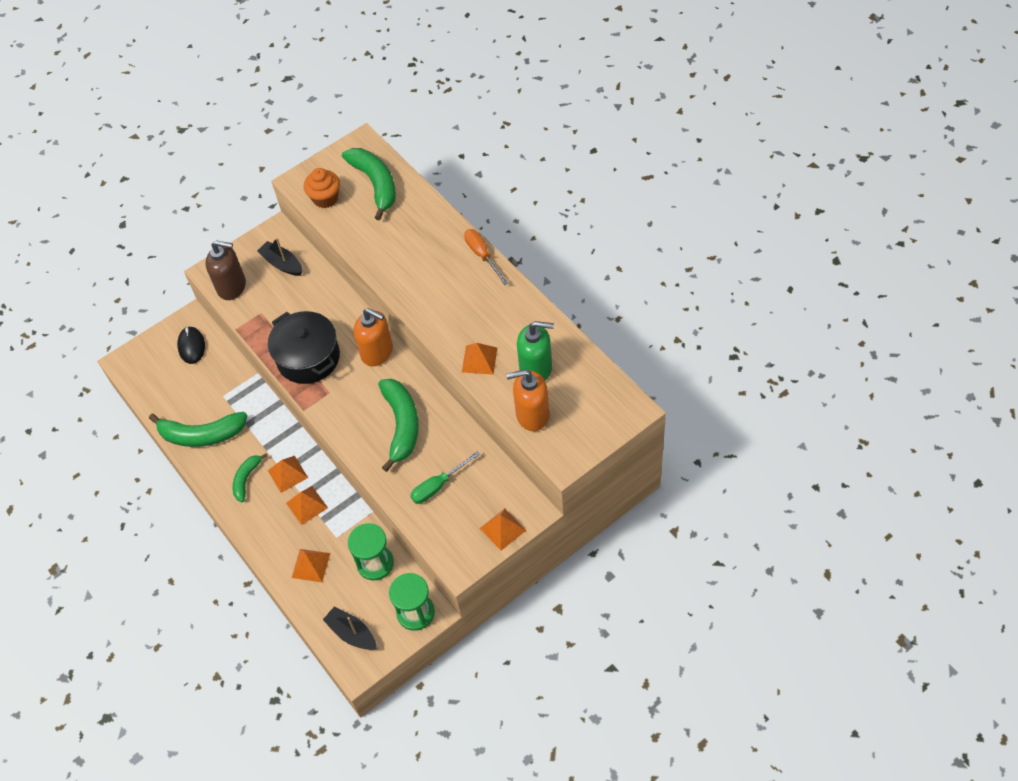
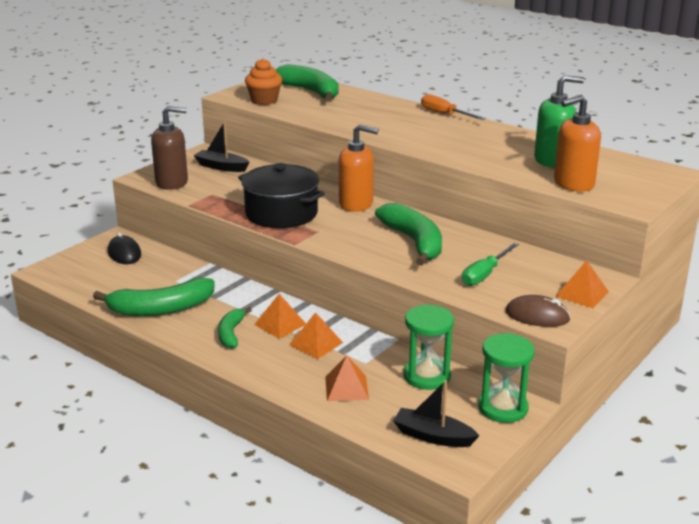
camera: 20 degrees left, 30 degrees down
(452, 552) = (537, 316): none -> brown mouse
(479, 359) = (489, 161): orange pyramid -> none

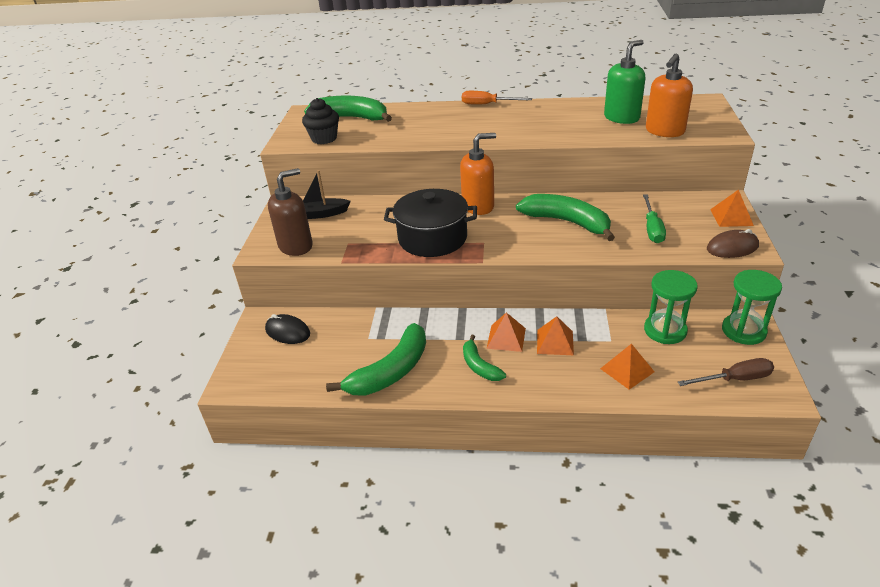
camera: 30 degrees left, 10 degrees up
(264, 100) = (324, 138): orange cupcake -> black cupcake
(433, 436) = (735, 379): black boat -> brown screwdriver

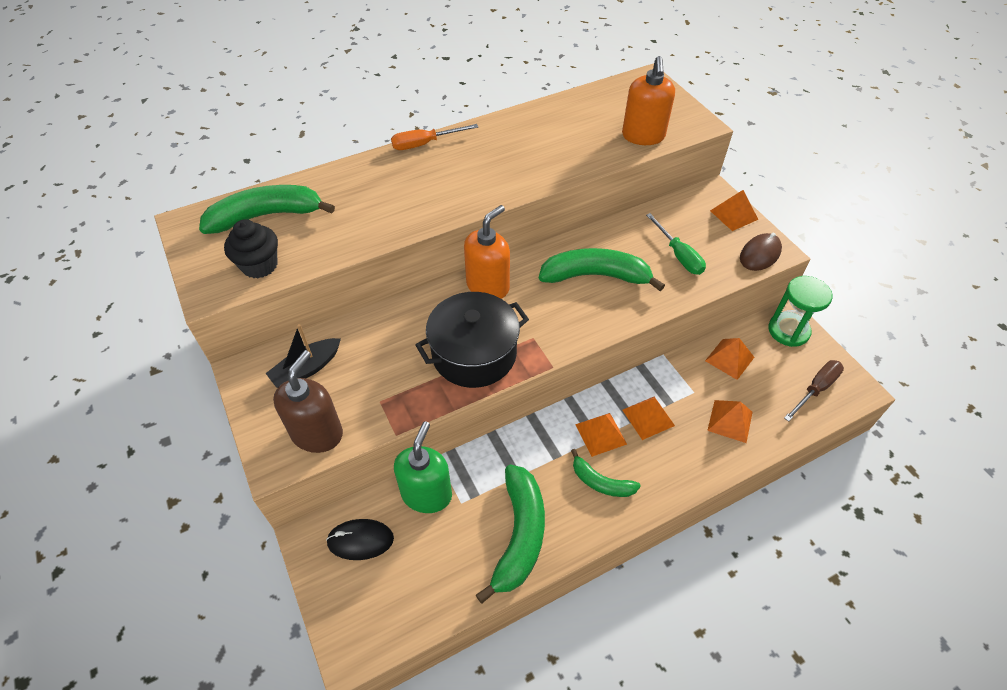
camera: 35 degrees left, 15 degrees up
(621, 118) = (587, 126): green soap dispenser -> green soap dispenser (427, 494)
(665, 330) = (729, 359): green hourglass -> orange pyramid

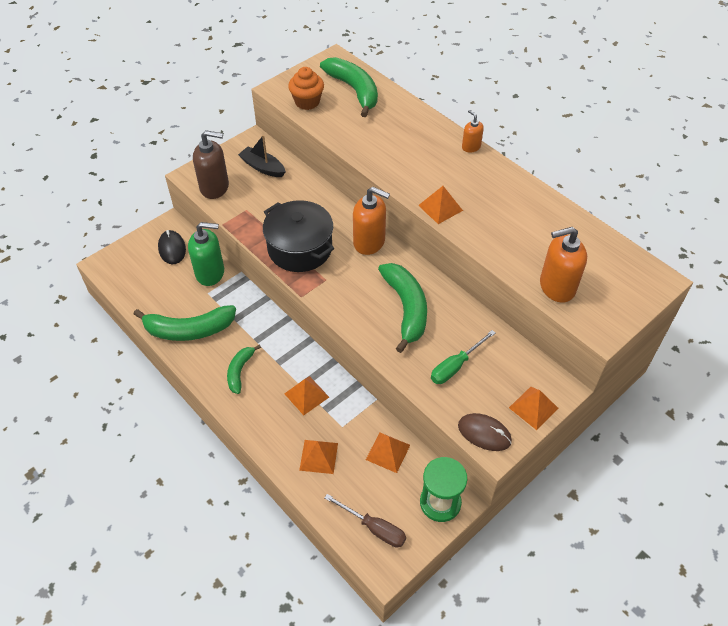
camera: 75 degrees right, 0 degrees up
(259, 265) = (307, 102): black cupcake -> orange cupcake
(425, 144) = (471, 147): orange screwdriver -> orange soap dispenser
(600, 434) = (282, 365): orange pyramid -> orange pyramid (440, 207)

